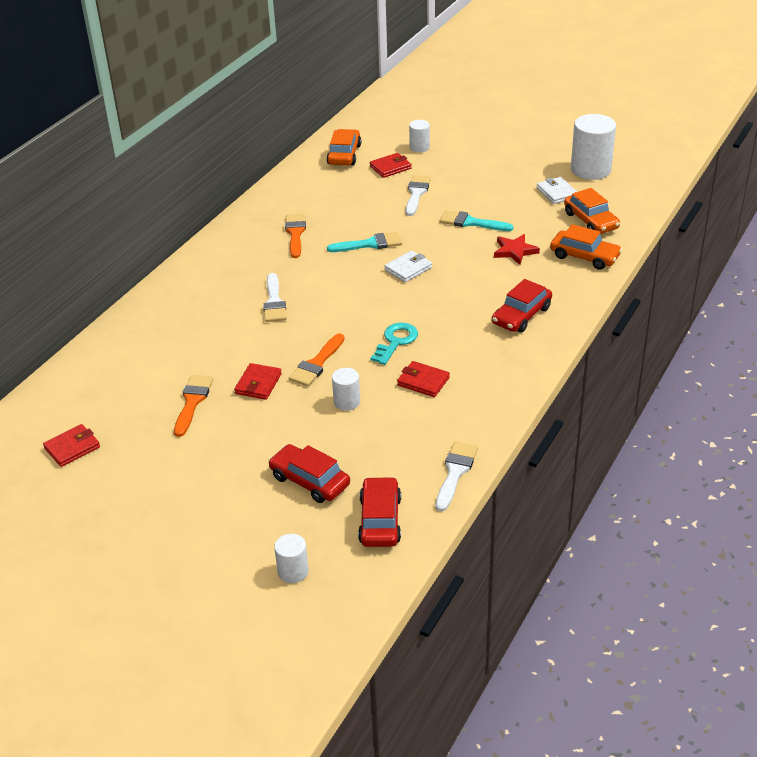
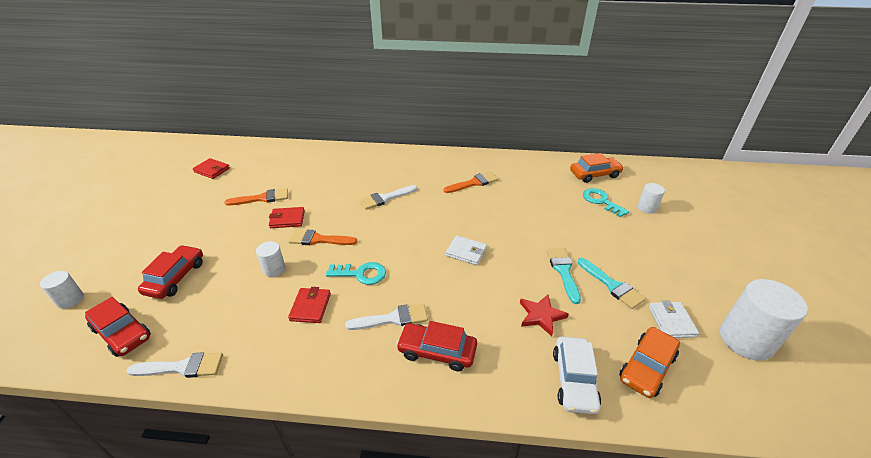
camera: 65 degrees right, 0 degrees up
(369, 244) = (486, 221): turquoise brush -> turquoise brush (612, 285)
(380, 520) = (122, 333): red car -> red car turned 60 degrees clockwise
(390, 167) = (601, 201): red wallet -> turquoise key
(416, 193) = (577, 225): white brush -> white brush (393, 318)
(557, 193) = (671, 321): white wallet -> white wallet turned 45 degrees counterclockwise
(584, 256) = (574, 380): orange car -> white car

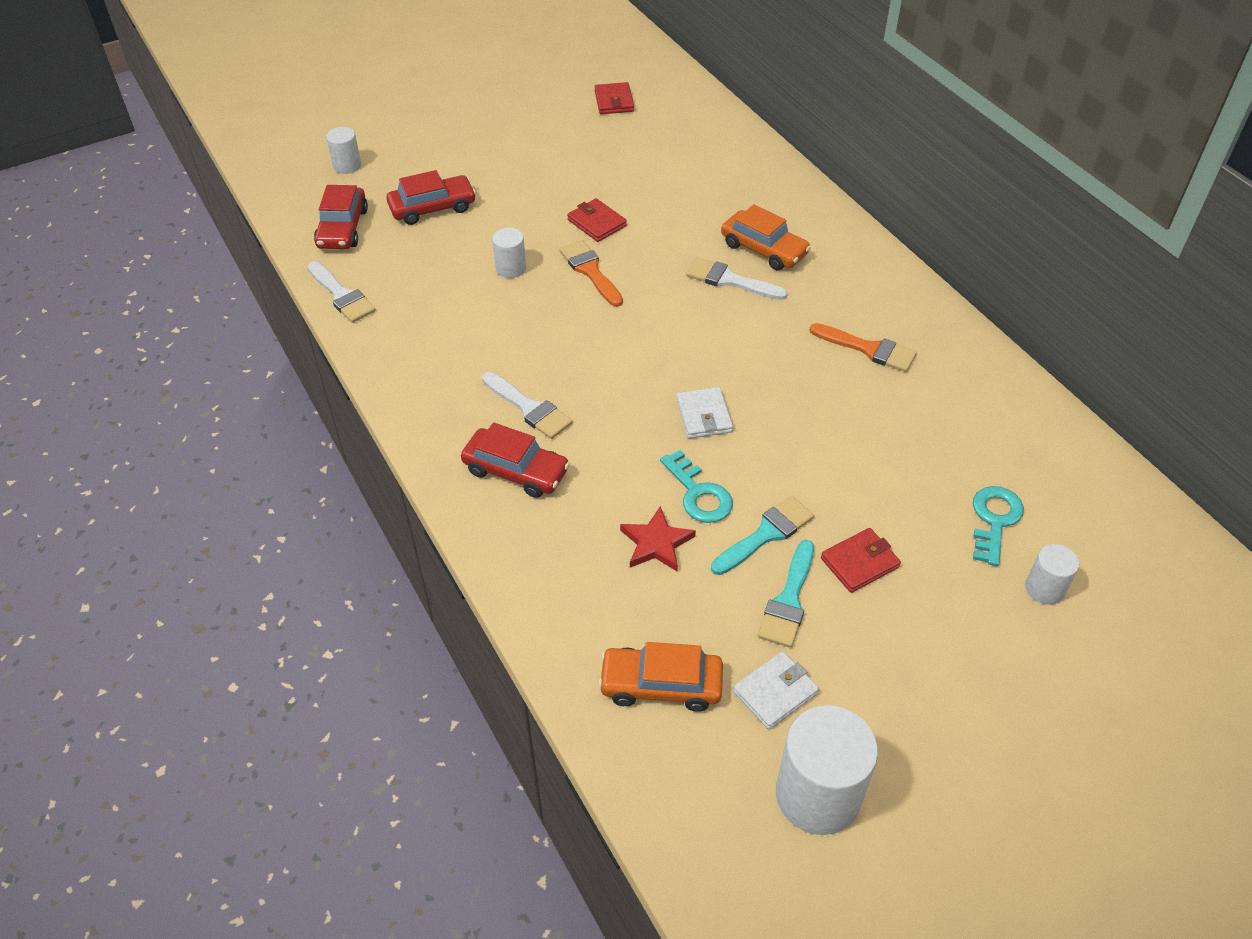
camera: 55 degrees right, 10 degrees up
(262, 198) = (610, 177): orange brush -> none
(310, 307) = (486, 332): red wallet -> red wallet (859, 563)
(361, 274) = (571, 342): turquoise key -> turquoise key (699, 494)
(437, 351) = (516, 471): red car -> red car turned 135 degrees clockwise
(574, 380) = (578, 615): white car -> none
(594, 174) = (1070, 484): orange car -> orange car (764, 249)

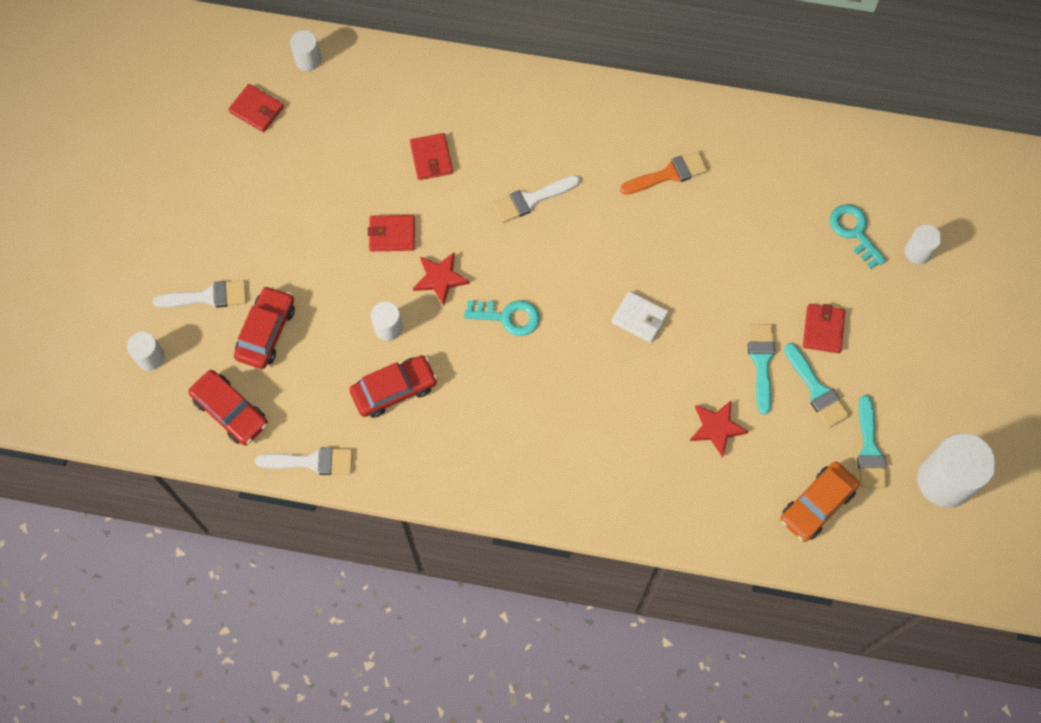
camera: 50 degrees left, 20 degrees up
(516, 471) = (589, 465): red car -> red car (394, 390)
(529, 408) = (540, 417): white brush -> white brush (207, 296)
(590, 271) = (440, 278): orange brush -> red star
(688, 101) = (308, 60): none -> white cylinder
(691, 205) = (431, 158): none -> red wallet
(699, 494) = (699, 373): turquoise key -> turquoise key (508, 317)
(764, 249) = (520, 152): orange car -> none
(775, 692) = (869, 449): white wallet -> turquoise brush

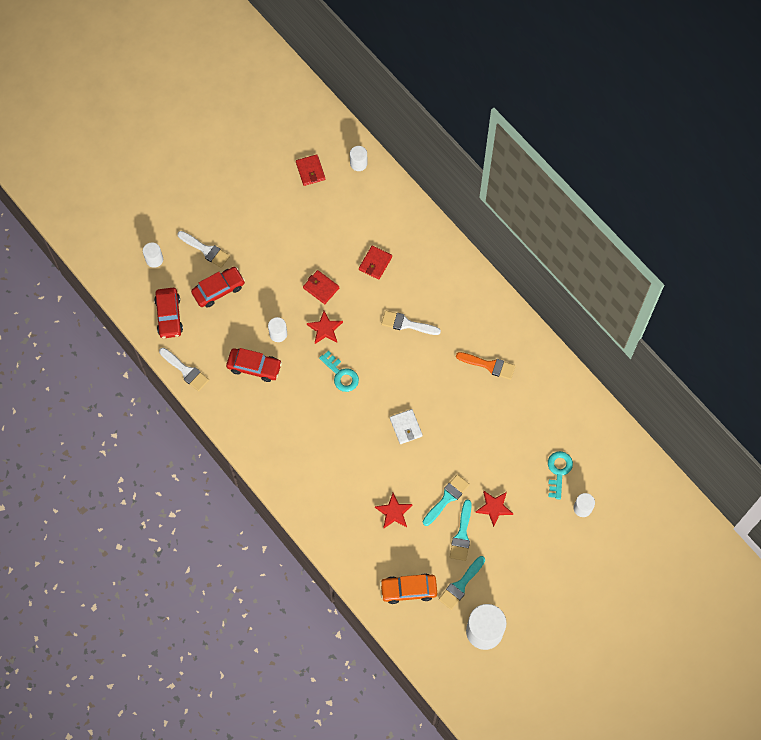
camera: 40 degrees right, 0 degrees up
(823, 329) = (494, 507): red wallet -> red star

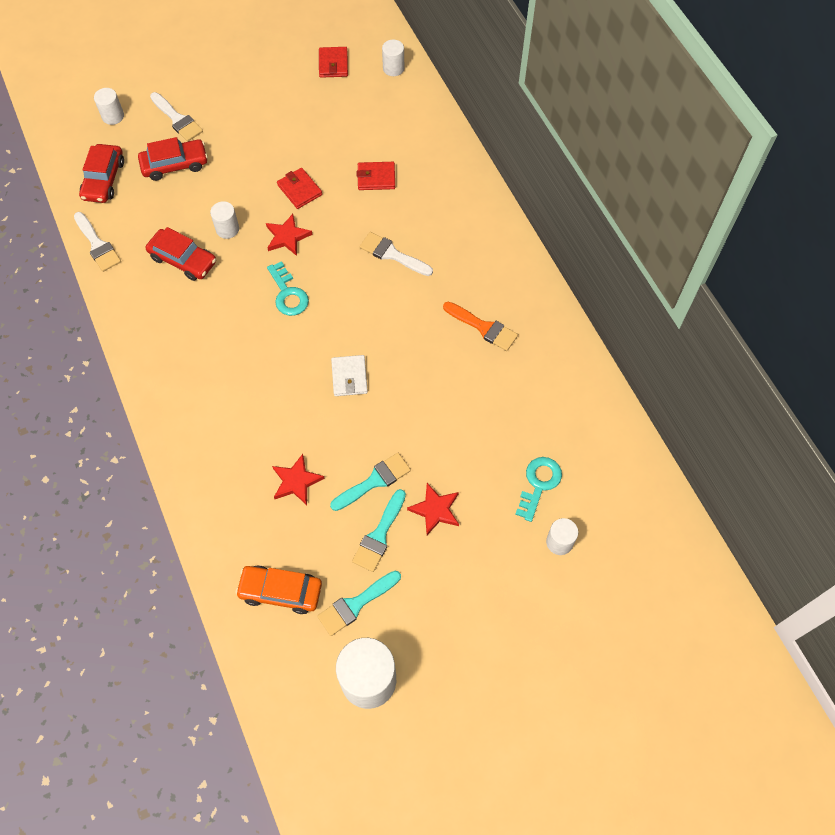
camera: 15 degrees right, 5 degrees down
(375, 263) = (376, 178): red wallet -> red wallet turned 45 degrees clockwise

